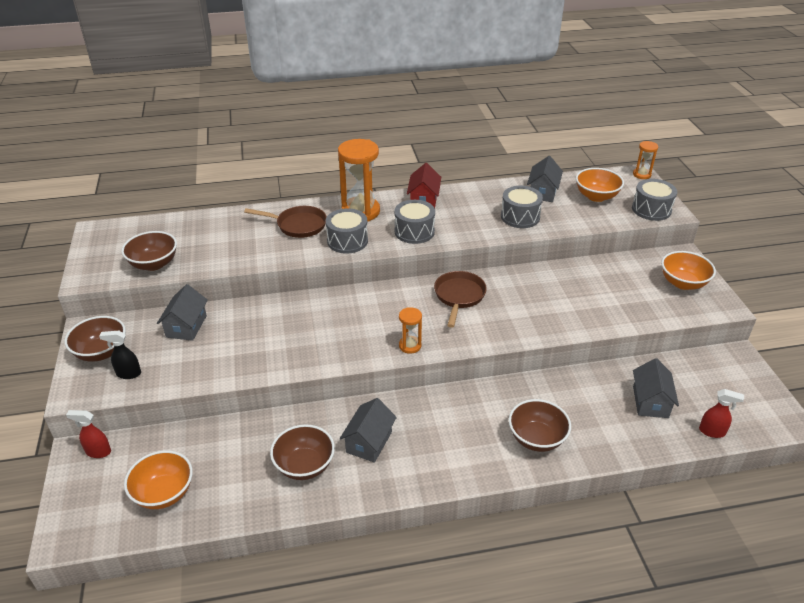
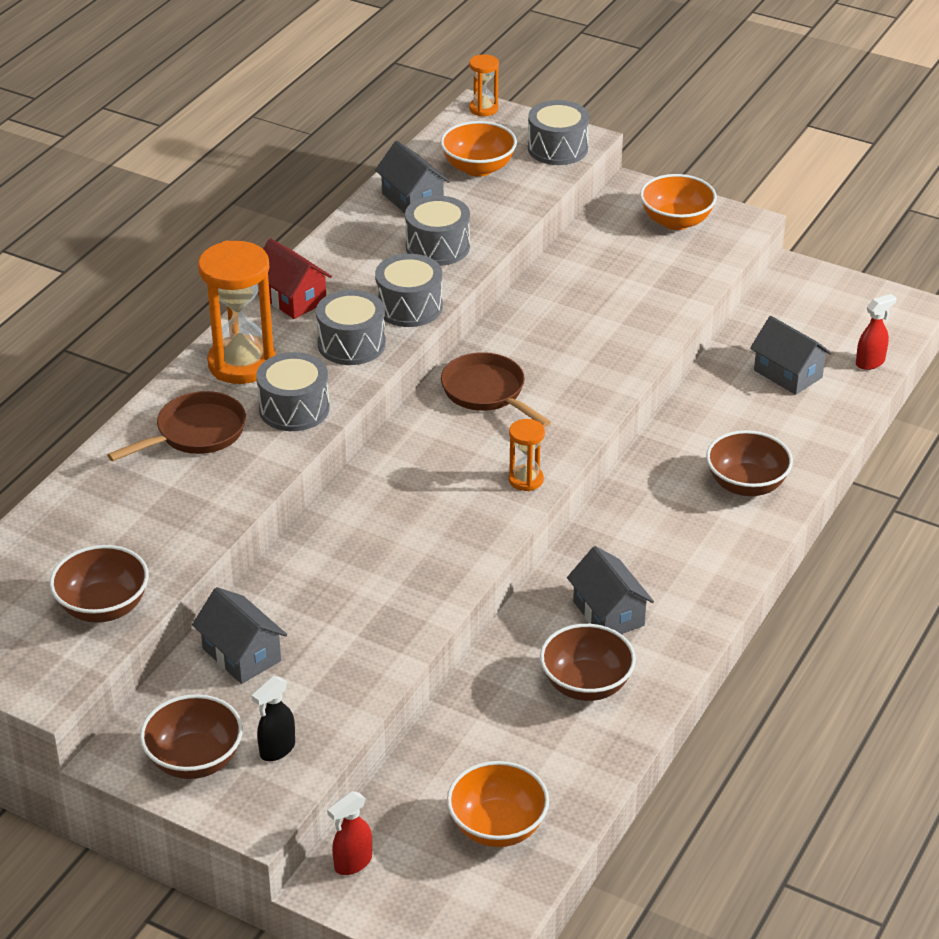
camera: 50 degrees left, 0 degrees up
(464, 232) = (409, 307): none -> grey drum

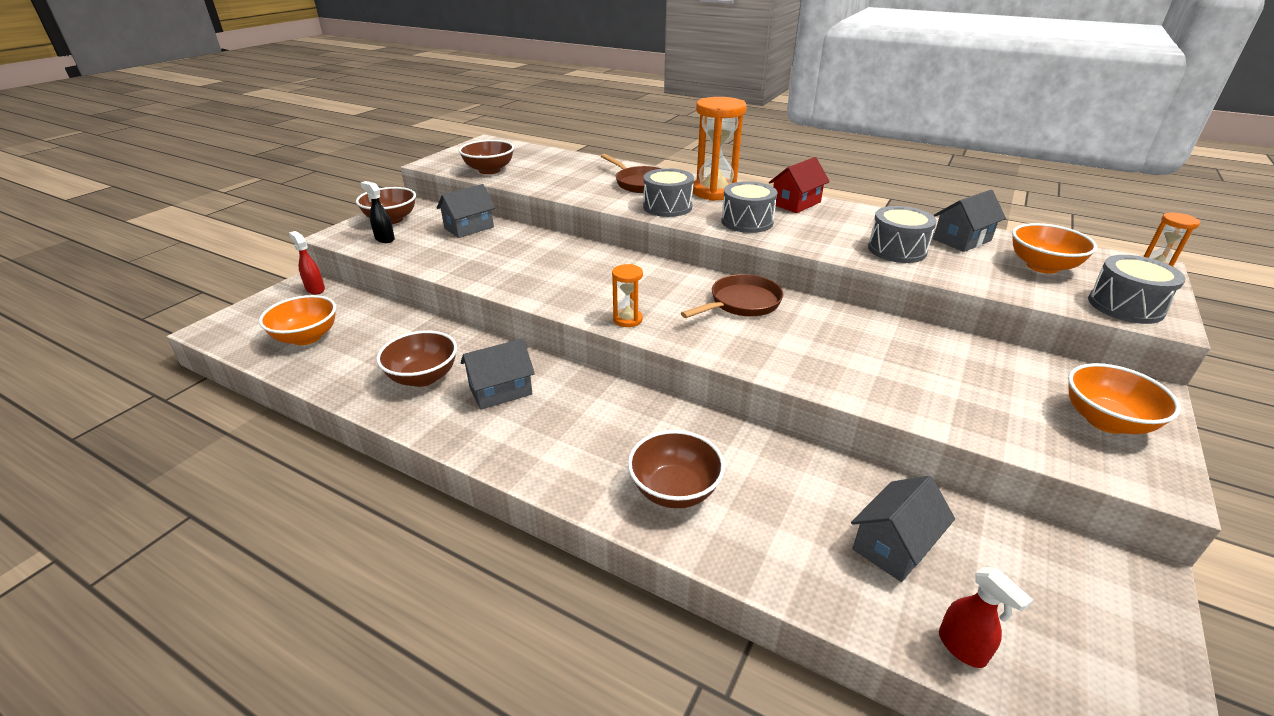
camera: 90 degrees right, 5 degrees down
(409, 307) = (803, 240): grey drum -> none

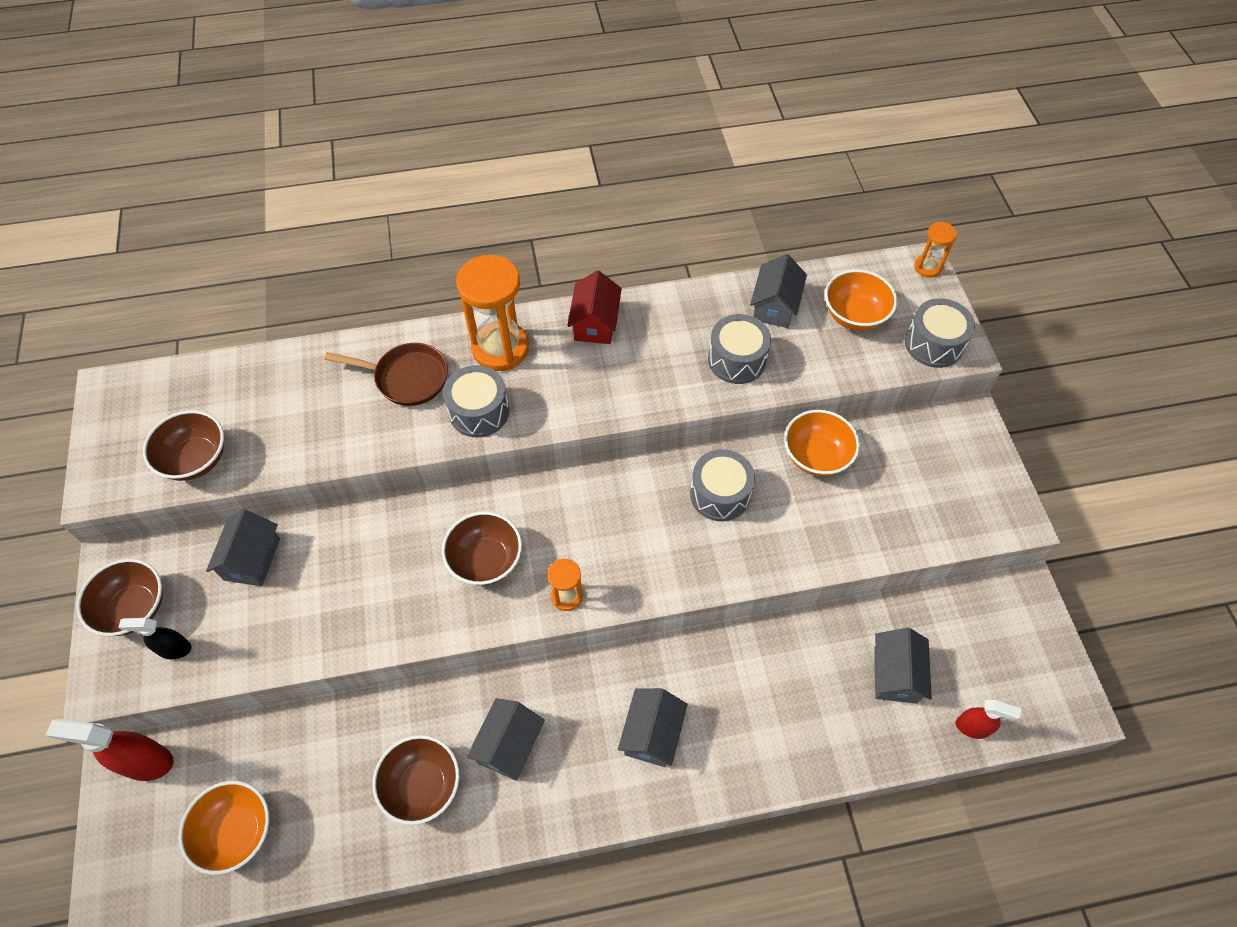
camera: 40 degrees left, 25 degrees up
(315, 289) = (146, 762): red spray bottle -> red spray bottle, size x1.62
(608, 445) = (652, 733): none -> grey house
(674, 490) = (735, 739): brown bowl -> brown bowl (485, 560)
(741, 303) = (640, 501): brown pan -> none
(747, 222) = (578, 391): grey drum -> grey drum (720, 494)
(1106, 421) = (964, 474): orange bowl -> orange bowl (816, 456)

